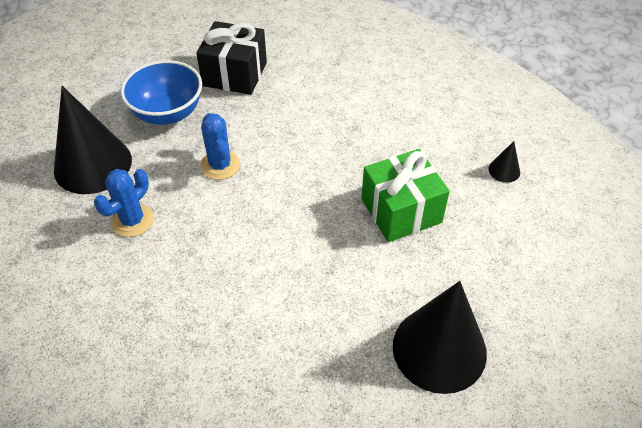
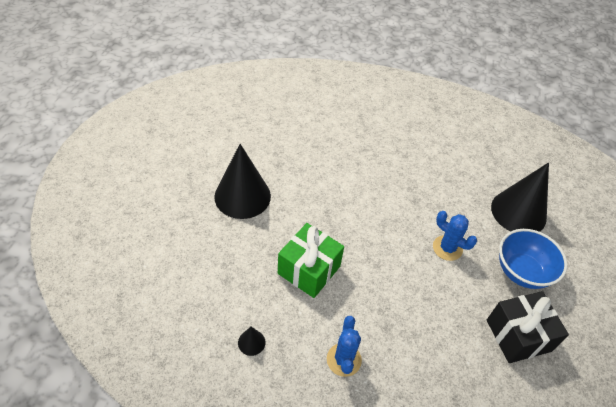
camera: 145 degrees right, 0 degrees up
(132, 220) = (457, 191): blue cactus -> blue cactus (344, 360)

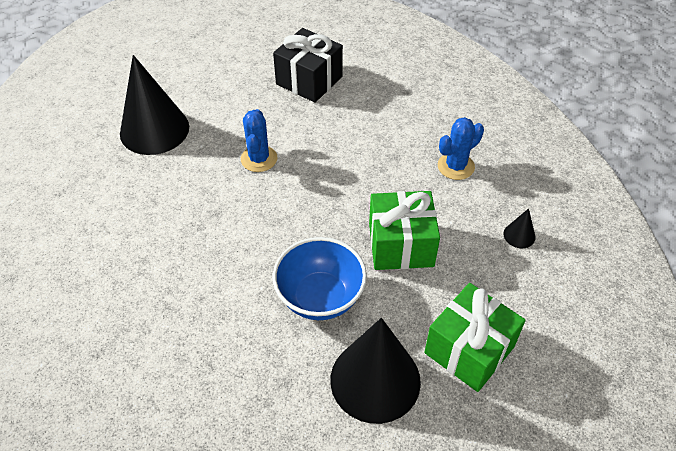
camera: 125 degrees left, 0 degrees up
(213, 246) = (469, 349): none -> green gift
(522, 272) = (235, 101): blue bowl -> blue bowl (320, 297)

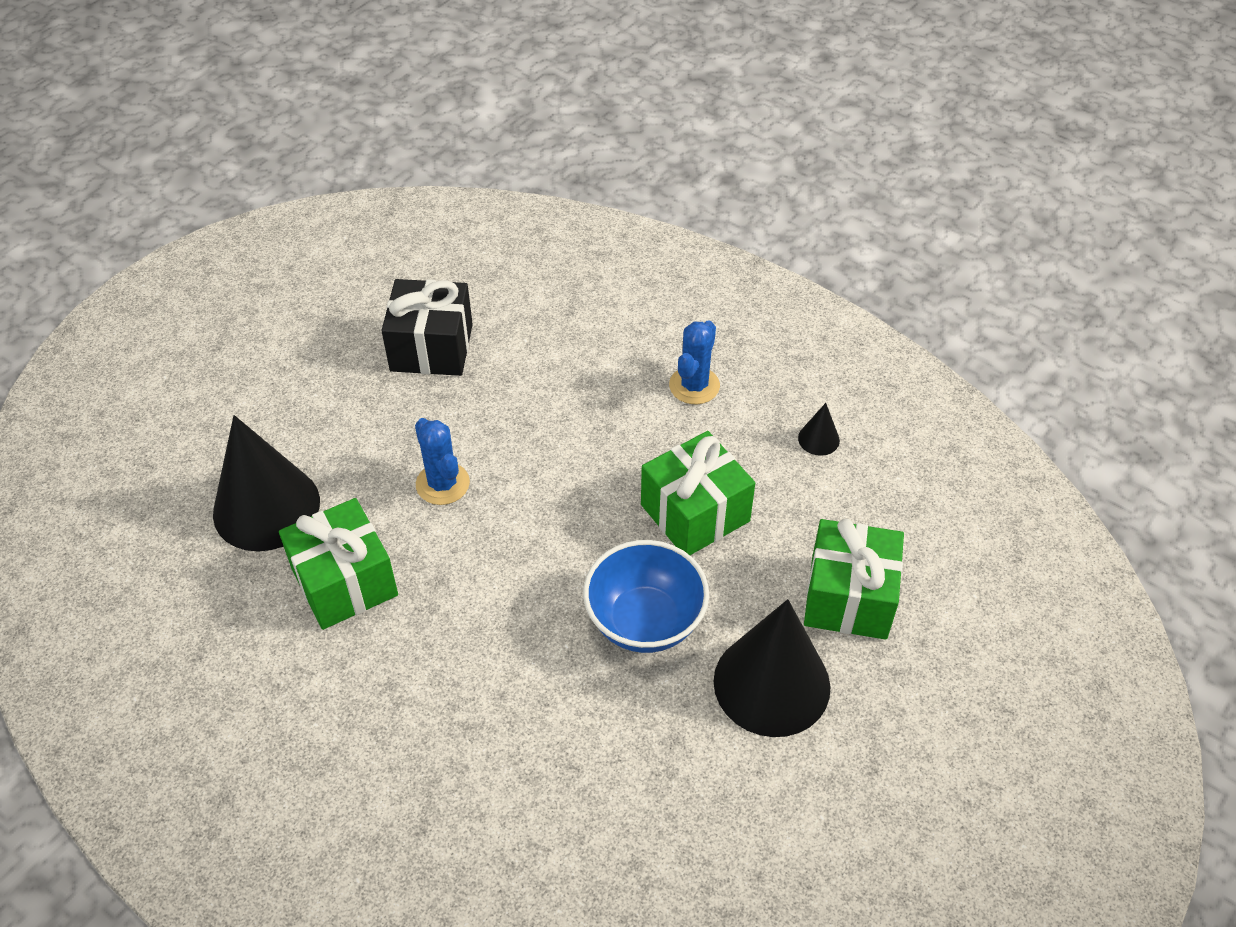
camera: 30 degrees left, 0 degrees up
(164, 189) = (344, 582): none -> green gift

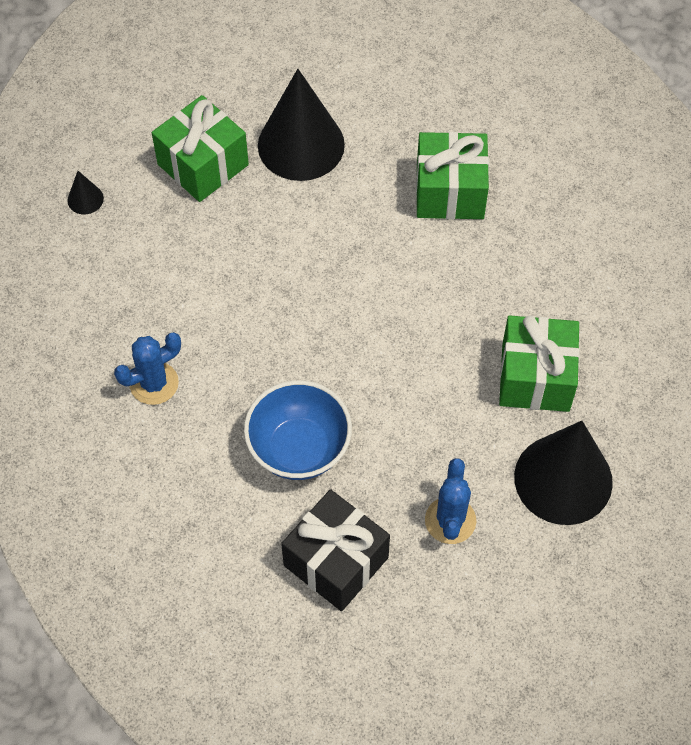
camera: 145 degrees left, 10 degrees up
(442, 484) = (414, 416): blue cactus -> blue cactus (450, 520)
(645, 621) = (347, 227): blue bowl -> blue bowl (299, 449)
(695, 513) = (248, 280): green gift -> green gift (450, 192)
(818, 439) = (107, 281): black cone -> black cone (85, 199)

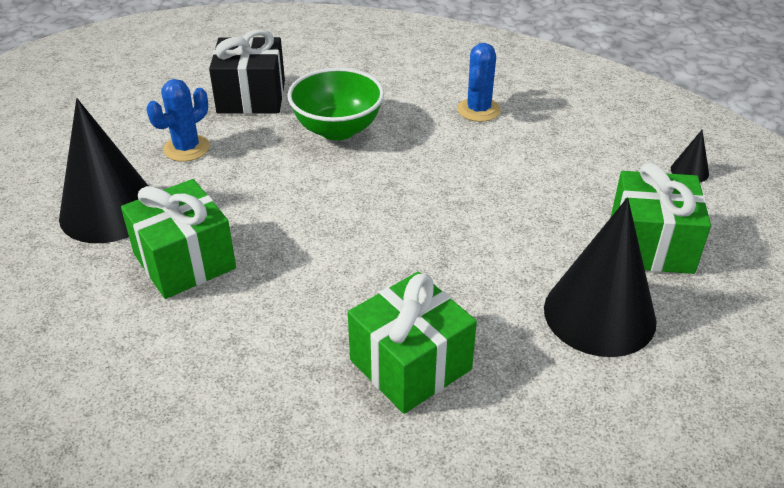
camera: 140 degrees right, 20 degrees down
(299, 449) = (337, 129): blue bowl -> green bowl
(450, 520) = (186, 148): blue cactus -> blue cactus turned 75 degrees clockwise

